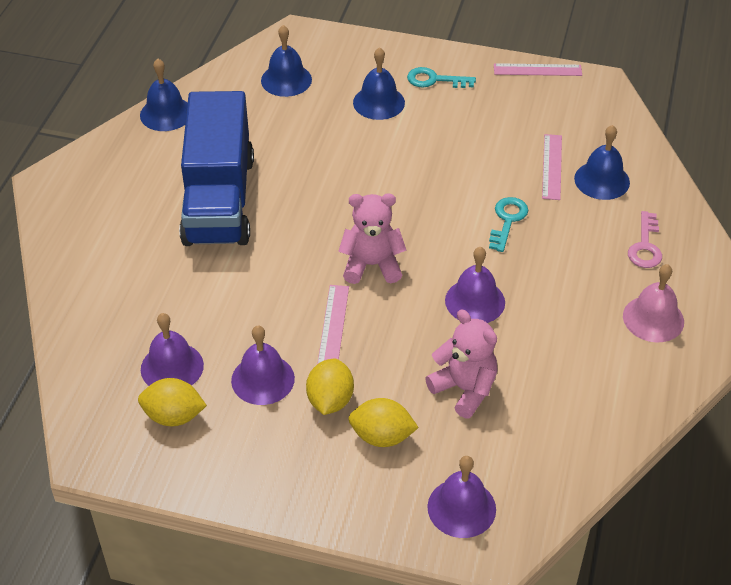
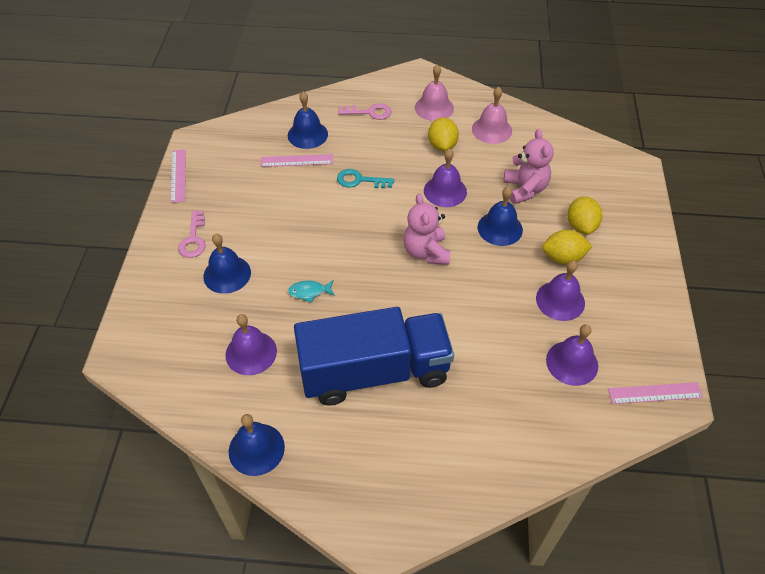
camera: 100 degrees left, 5 degrees up
(174, 416) = (617, 350): yellow lemon -> yellow lemon (442, 145)
(286, 80) = (196, 351): blue bell -> blue bell (500, 228)
(333, 325) = (493, 266): pink ruler -> pink ruler (655, 393)
(338, 161) = (309, 292): none -> turquoise fish
(434, 80) = (193, 239): turquoise key -> pink key
(461, 508) = (616, 182): purple bell -> purple bell (251, 353)
(464, 389) = (525, 189): pink teddy bear -> pink teddy bear turned 135 degrees clockwise
(597, 378) = (491, 130): none -> pink bell

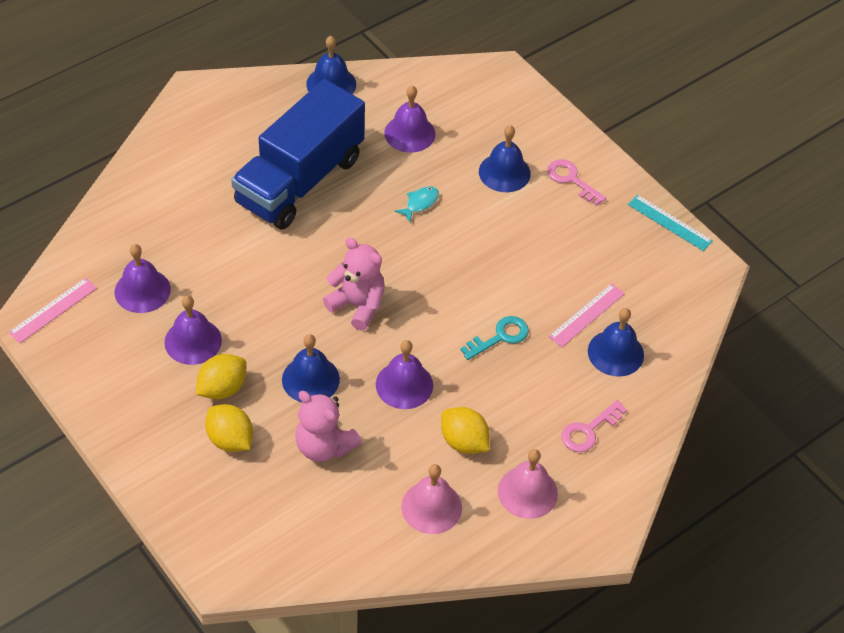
camera: 135 degrees right, 0 degrees up
(178, 175) = (669, 222): pink ruler -> turquoise ruler

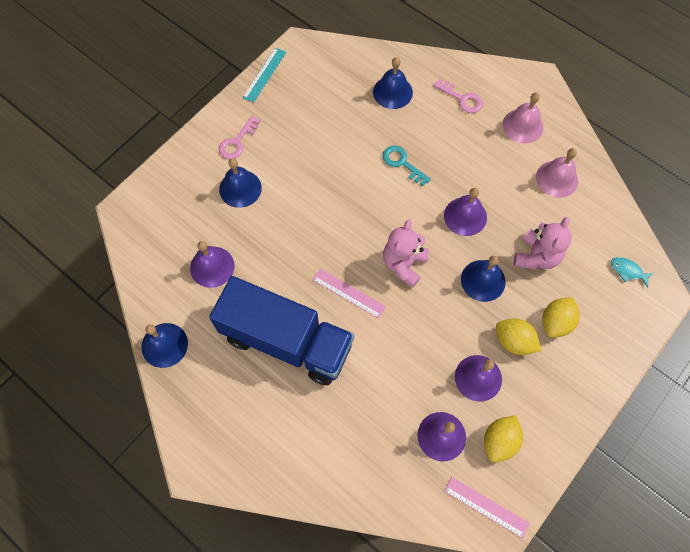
camera: 100 degrees left, 15 degrees up
(420, 203) = (288, 242): turquoise fish -> turquoise fish (627, 271)
(464, 442) = (499, 169): yellow lemon -> yellow lemon (499, 441)
(586, 315) = (365, 113): pink ruler -> pink ruler (349, 293)

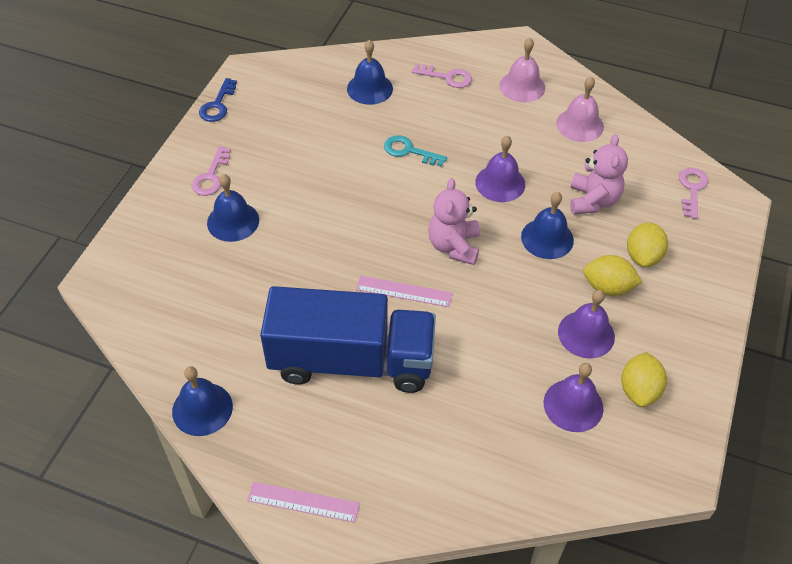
camera: 20 degrees left, 15 degrees down
(212, 266) = (230, 309): purple bell -> none
(264, 74) = (217, 105): turquoise ruler -> blue key
(486, 507) = (656, 462): pink ruler -> pink ruler (303, 502)
(627, 271) = (692, 189): turquoise fish -> pink key

